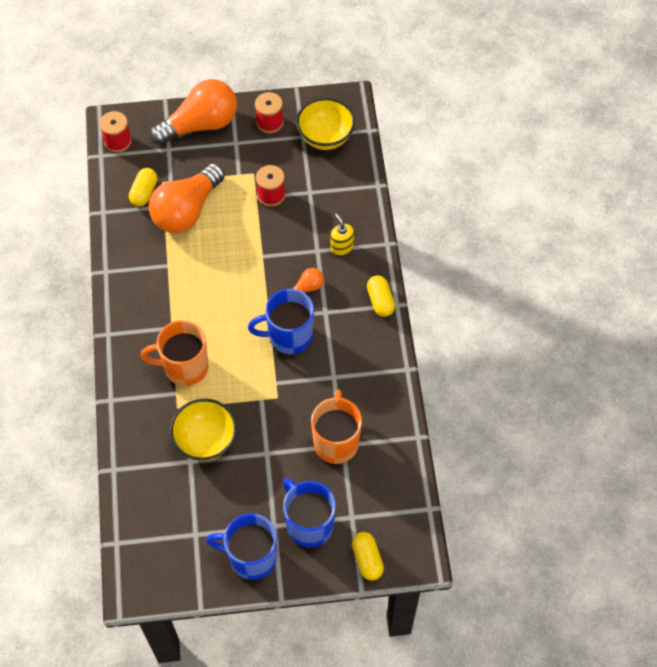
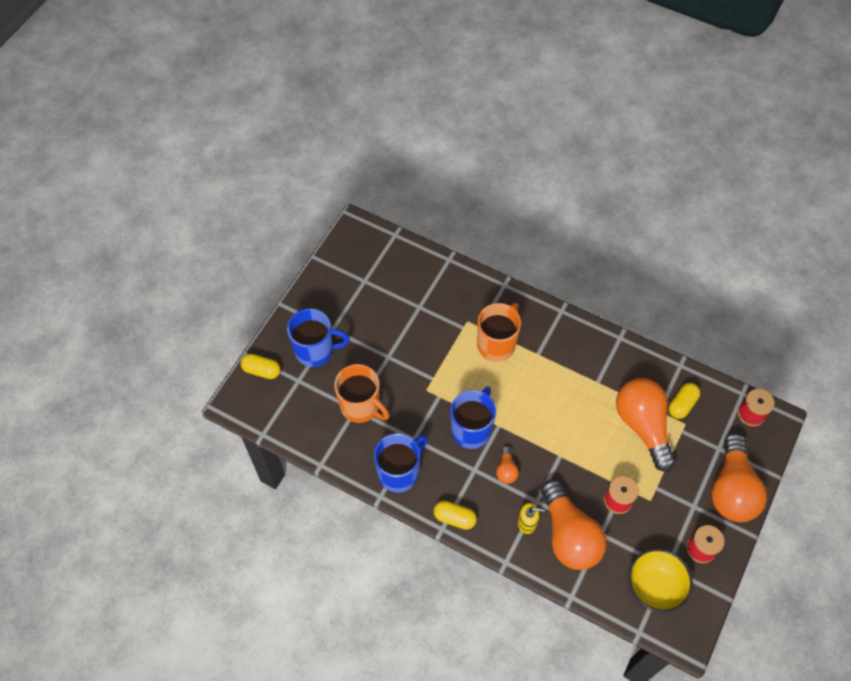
camera: 125 degrees right, 0 degrees up
(144, 192) = (682, 404): yellow capsule -> yellow capsule turned 75 degrees clockwise
(205, 440) = (427, 324): yellow bowl -> none
(251, 557) = (322, 303): blue mug -> blue mug (399, 472)
(329, 213) = (568, 535): none -> orange light bulb

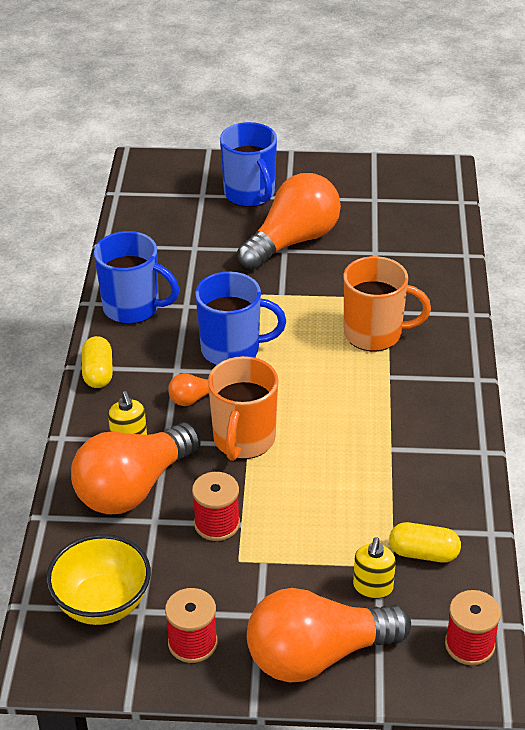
camera: 65 degrees right, 20 degrees down
(262, 370) = (196, 166): yellow capsule -> none
(361, 406) = (201, 251): orange mug -> orange mug (243, 440)
(643, 426) = (355, 518): orange light bulb -> orange light bulb (293, 241)
(696, 440) = (373, 587): none -> yellow soap dispenser

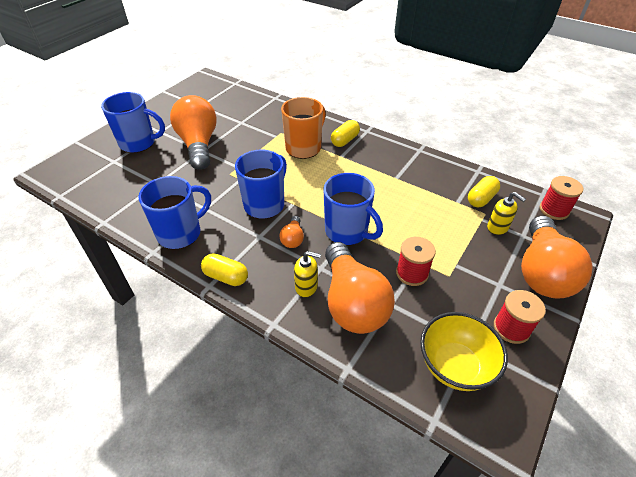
camera: 60 degrees left, 5 degrees up
(243, 440) = (347, 231): orange mug -> blue mug
(430, 366) = (345, 140): none -> yellow capsule

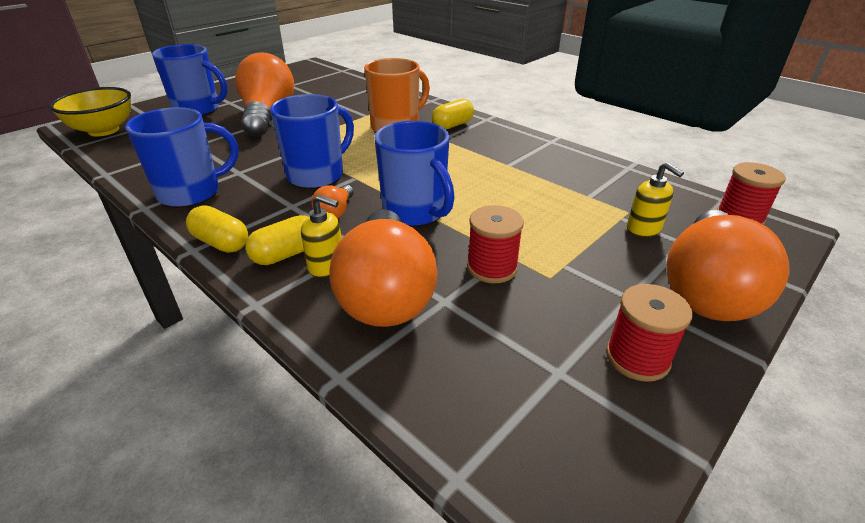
camera: 10 degrees right, 10 degrees down
(454, 366) = (521, 398): yellow bowl -> yellow bowl (103, 130)
(481, 199) = (626, 196): yellow capsule -> yellow capsule (286, 254)

